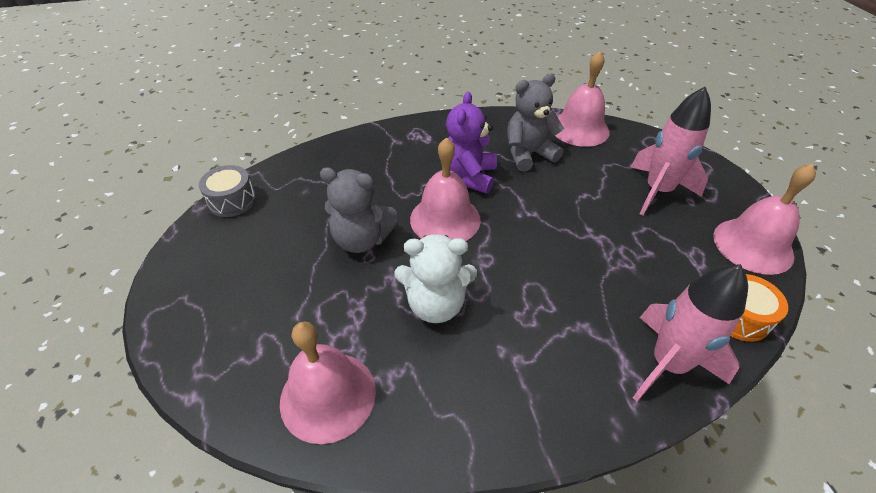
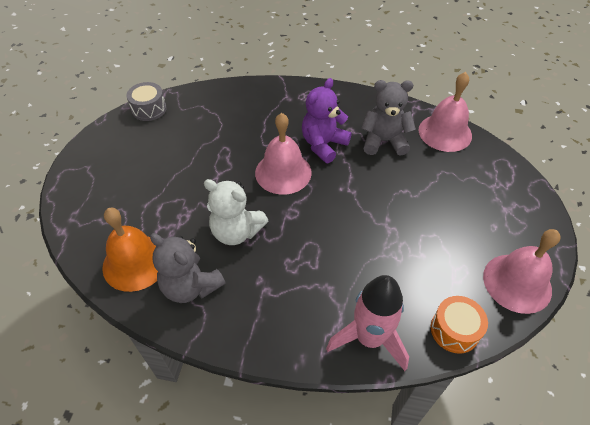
camera: 25 degrees right, 5 degrees up
(328, 395) = (135, 262): pink bell -> orange bell
(362, 239) = (216, 167): grey teddy bear -> grey teddy bear (191, 286)
(657, 191) = (470, 209): pink rocket -> none

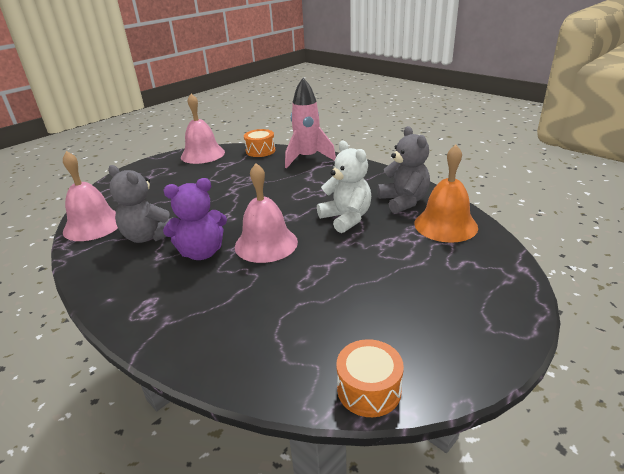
camera: 145 degrees left, 20 degrees down
(149, 109) = (369, 389): grey drum -> orange drum

